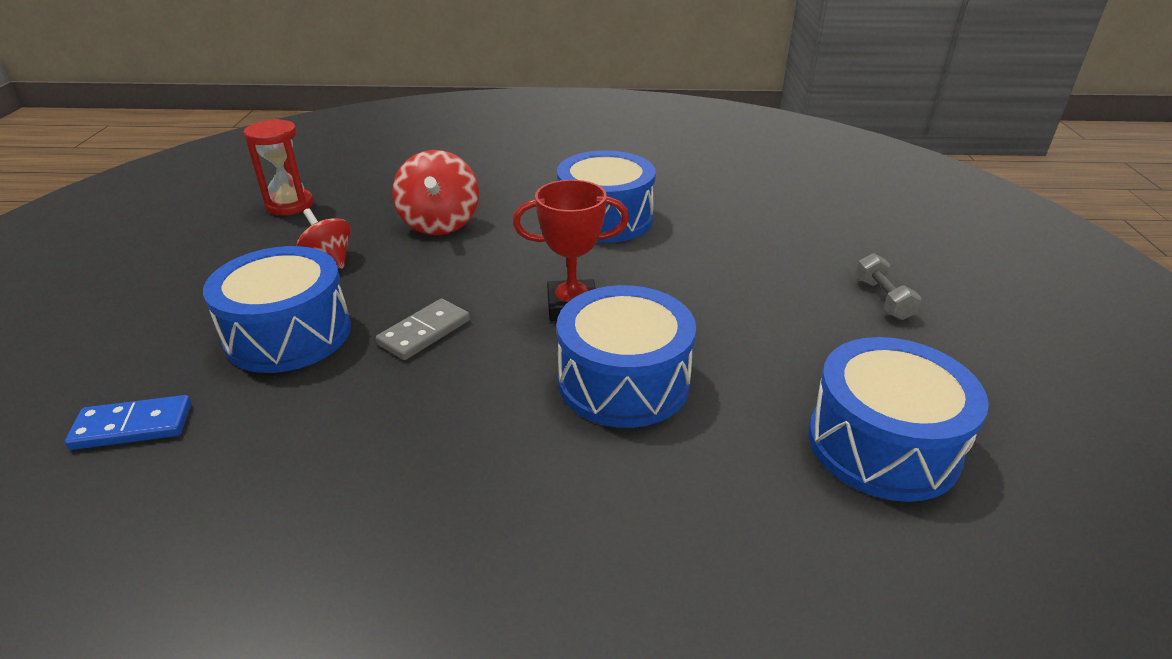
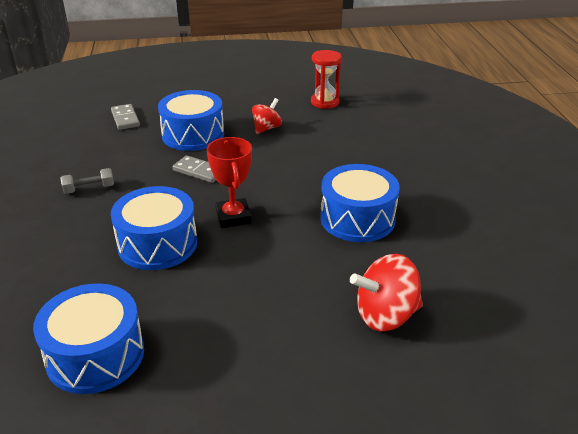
camera: 80 degrees right, 0 degrees up
(133, 426) = (125, 119): blue domino -> grey domino
(440, 224) = (322, 154): red spinning top -> red spinning top (386, 315)
(883, 299) = (273, 375): grey dumbbell -> grey dumbbell (89, 189)

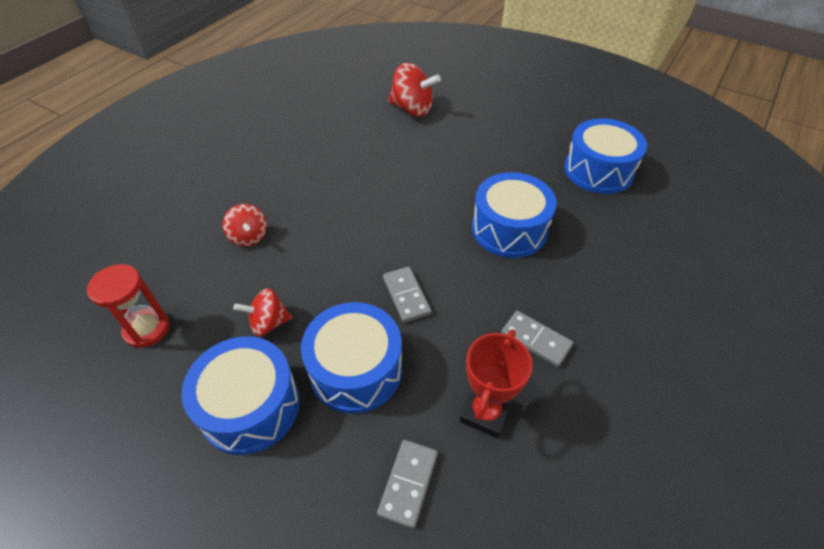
camera: 140 degrees left, 15 degrees up
(89, 189) = (535, 340): grey dumbbell -> grey domino
(233, 217) = (428, 221): red trophy -> red trophy (485, 412)
(345, 151) = (249, 237): none -> red spinning top
(357, 218) = (342, 168): blue drum -> blue drum (250, 406)

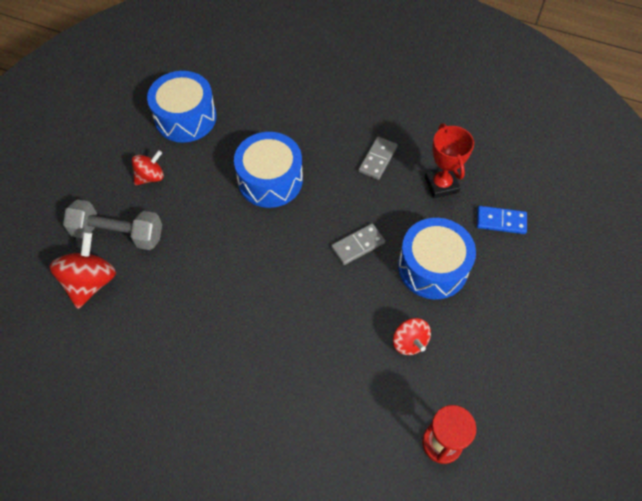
camera: 100 degrees left, 10 degrees up
(249, 237) = (317, 394): red spinning top -> red spinning top (150, 177)
(250, 406) = (482, 330): blue drum -> none
(408, 483) = (501, 221): grey domino -> blue domino
(457, 124) = (118, 234): none -> grey dumbbell
(485, 412) = (441, 185): red trophy -> red trophy turned 60 degrees clockwise

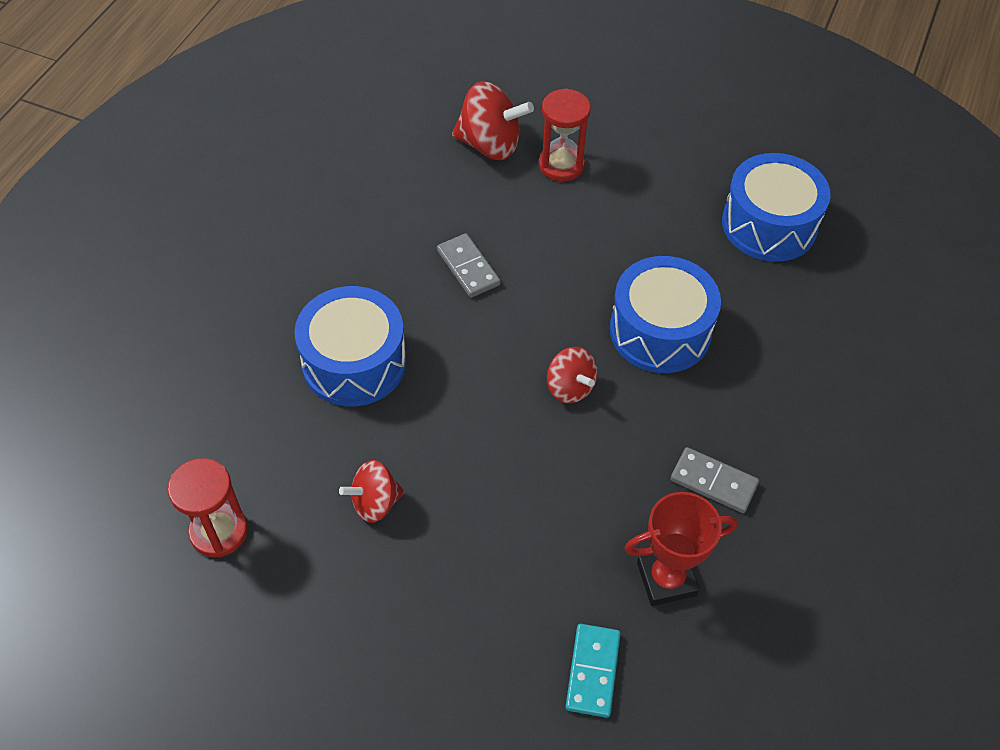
camera: 90 degrees right, 5 degrees down
(118, 234) = (561, 165): grey dumbbell -> red hourglass
(150, 177) = (656, 191): red spinning top -> red spinning top (570, 387)
(358, 245) = (543, 443): grey domino -> grey domino (468, 268)
(433, 267) = (501, 548): blue drum -> blue drum (354, 362)
(501, 221) = (592, 671): blue domino -> turquoise domino

